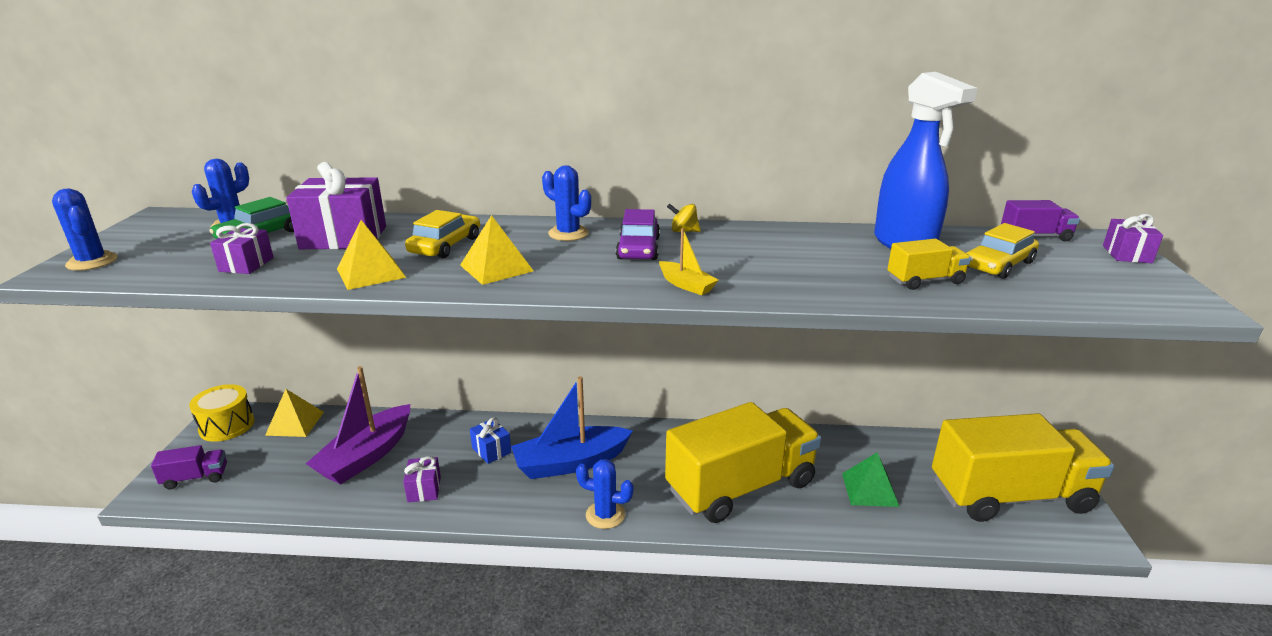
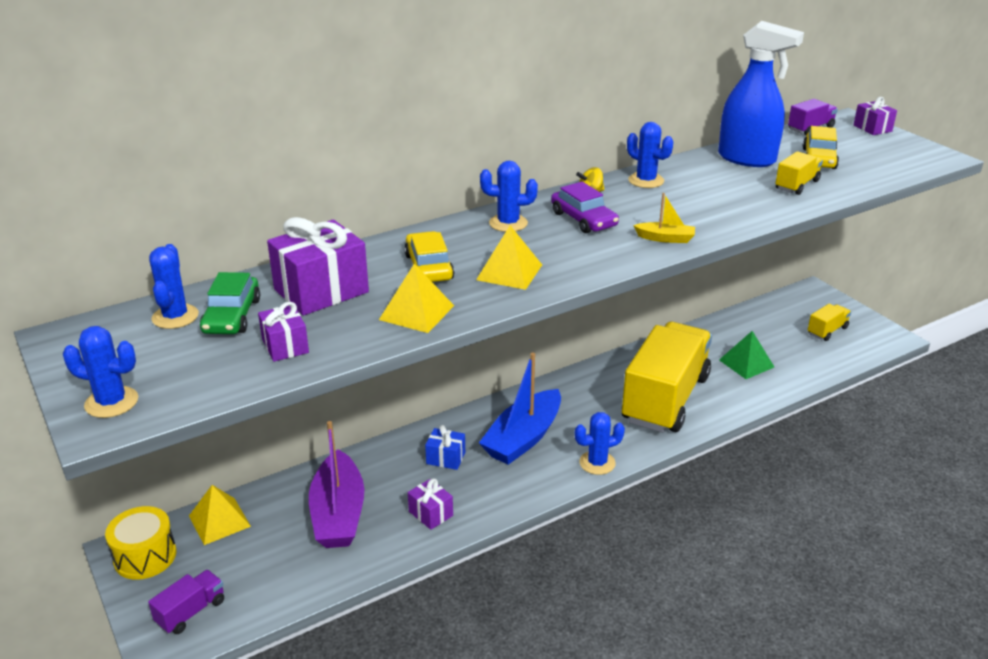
camera: 35 degrees left, 5 degrees up
(757, 235) = (646, 181): none -> blue cactus
(1010, 496) = (827, 331): yellow truck -> yellow truck, size x0.40

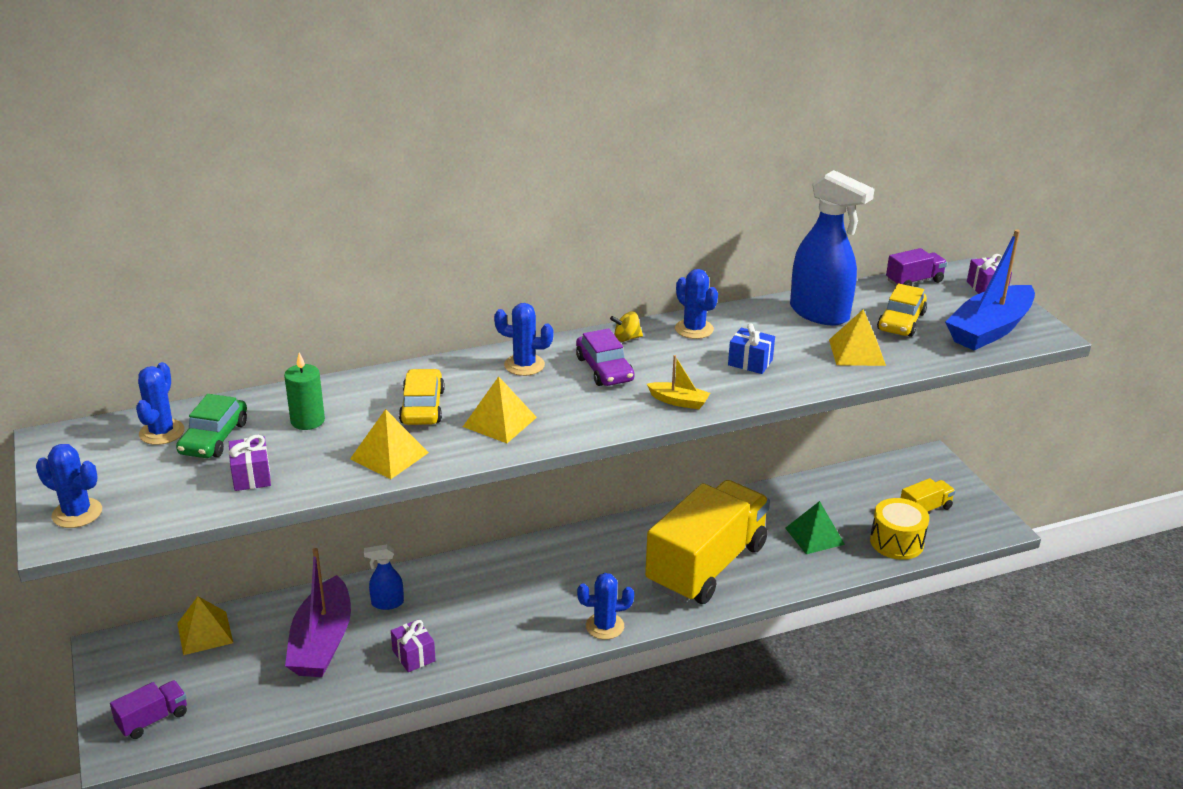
camera: 10 degrees right, 0 degrees up
(145, 556) = (125, 658): yellow drum -> yellow drum (896, 542)
(321, 291) = (307, 421): purple gift -> green candle
(389, 469) = (387, 603): none -> blue spray bottle
(446, 458) = (449, 599): blue gift -> blue gift (750, 362)
(523, 438) = (537, 588): blue boat -> blue boat (989, 330)
(796, 185) = (856, 352): yellow truck -> yellow pyramid

